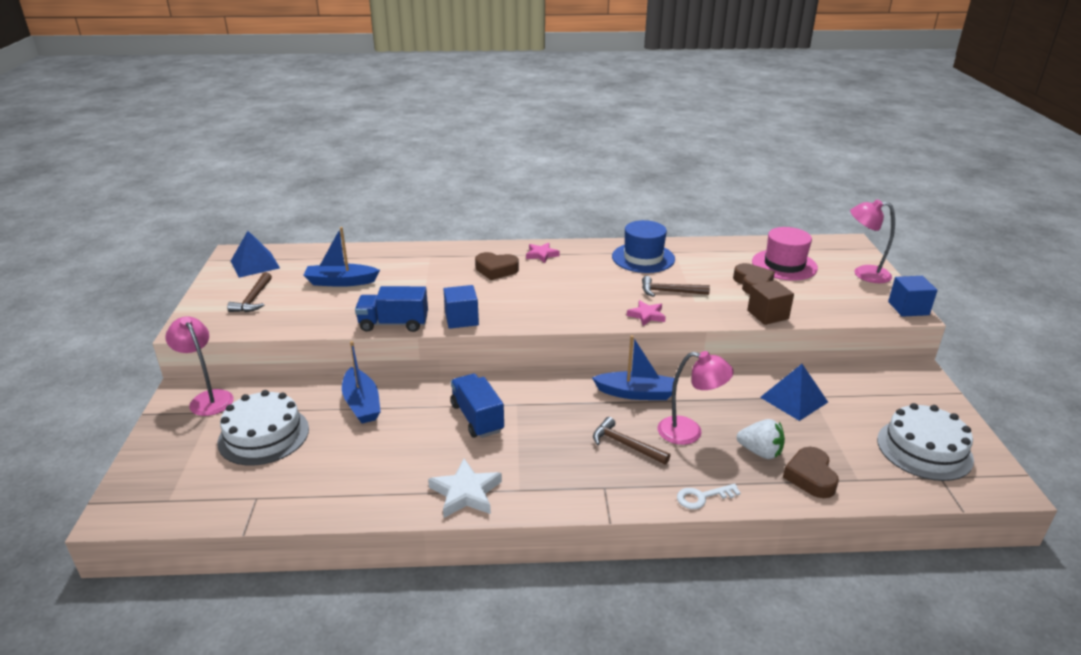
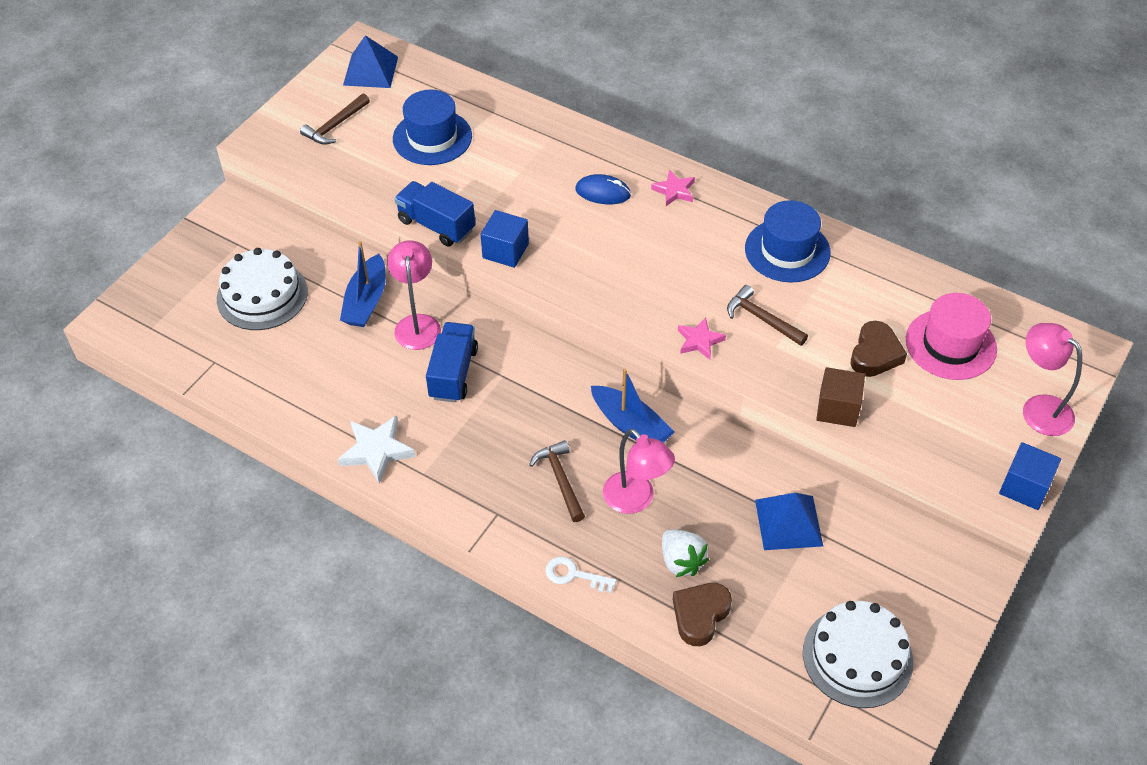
camera: 35 degrees right, 20 degrees up
(208, 398) = (245, 226): pink lamp -> pink lamp (417, 324)
(341, 282) = (432, 137): blue boat -> blue hat
(496, 270) = (603, 192): brown heart -> blue mouse

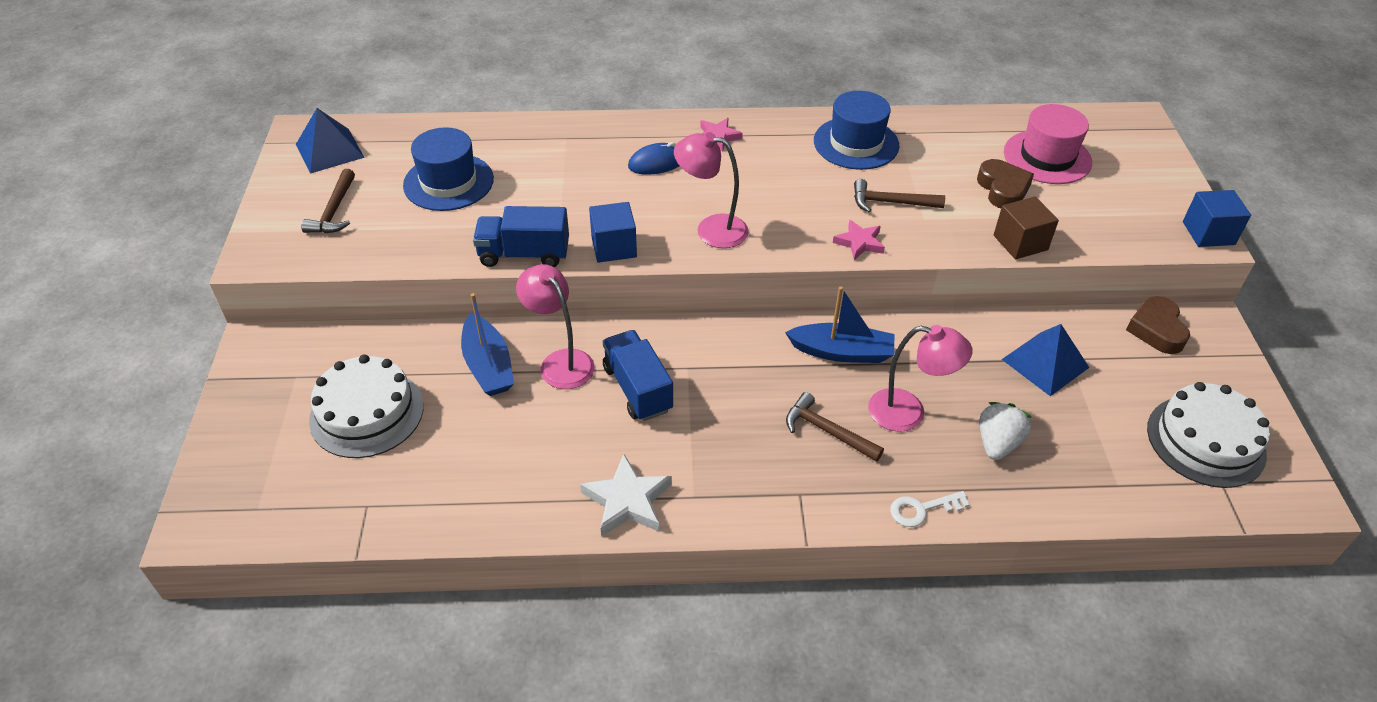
camera: 35 degrees left, 5 degrees down
(681, 561) = (997, 443): white strawberry -> white strawberry turned 90 degrees counterclockwise
(700, 615) = (1058, 481): brown heart -> brown heart (1156, 330)
(1038, 408) = (1154, 173): pink lamp -> pink lamp (711, 229)

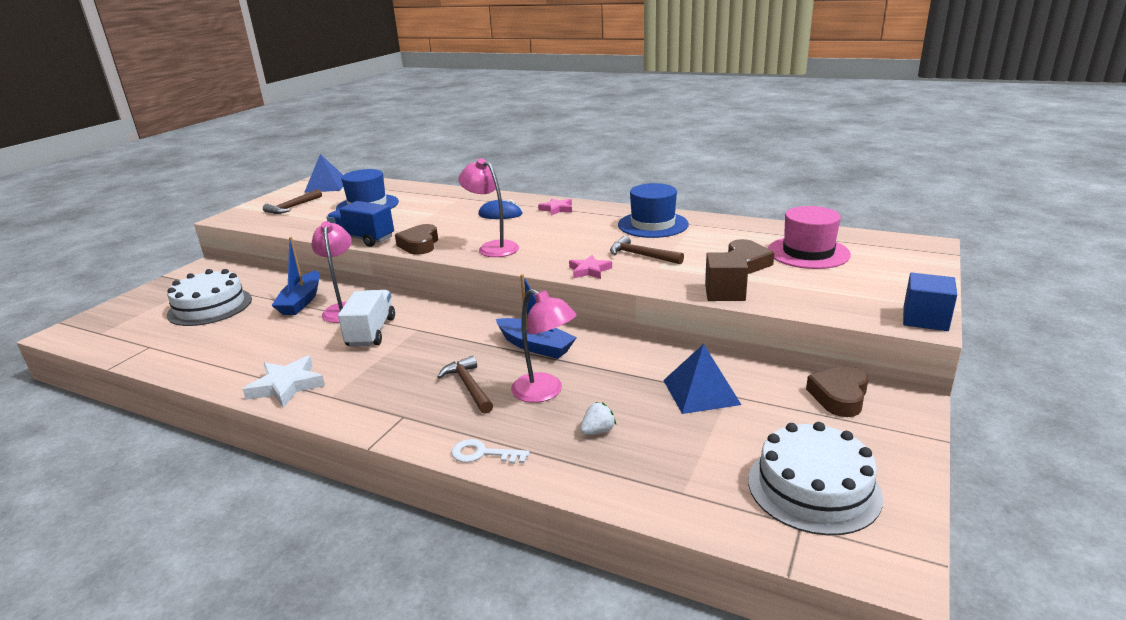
camera: 30 degrees right, 20 degrees down
(614, 247) = (419, 245): blue cube -> brown heart
(637, 389) = (371, 332): blue truck -> white truck
(997, 443) = (598, 431): white strawberry -> white strawberry, size x0.64

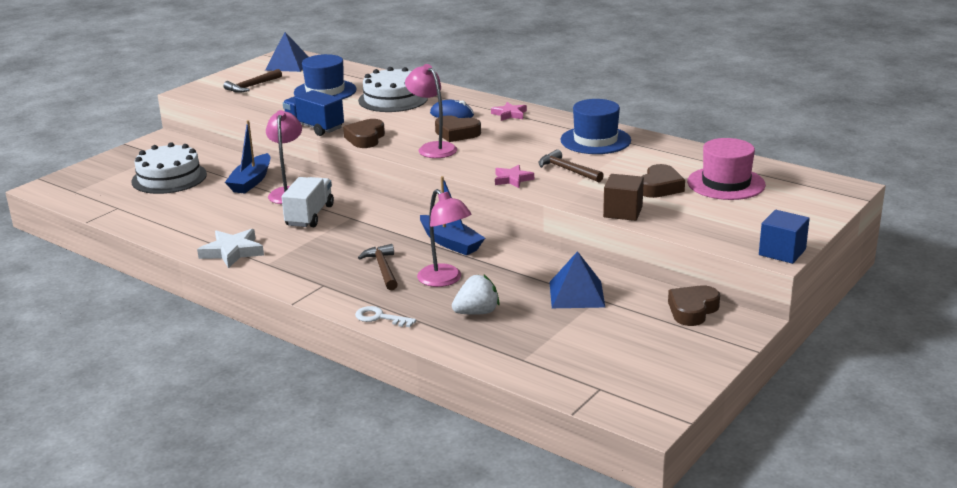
camera: 10 degrees right, 0 degrees up
(512, 231) = (456, 133): none -> brown heart
(598, 431) = (477, 312): white strawberry -> white strawberry, size x1.56
(813, 488) = (625, 368): white cake -> white cake (393, 99)

